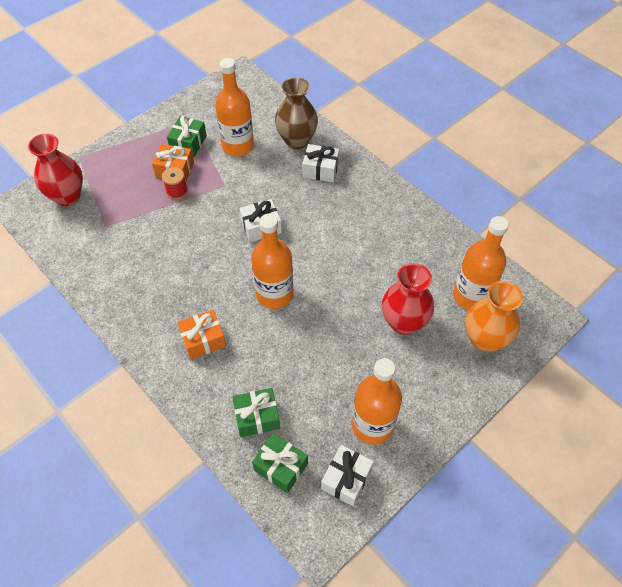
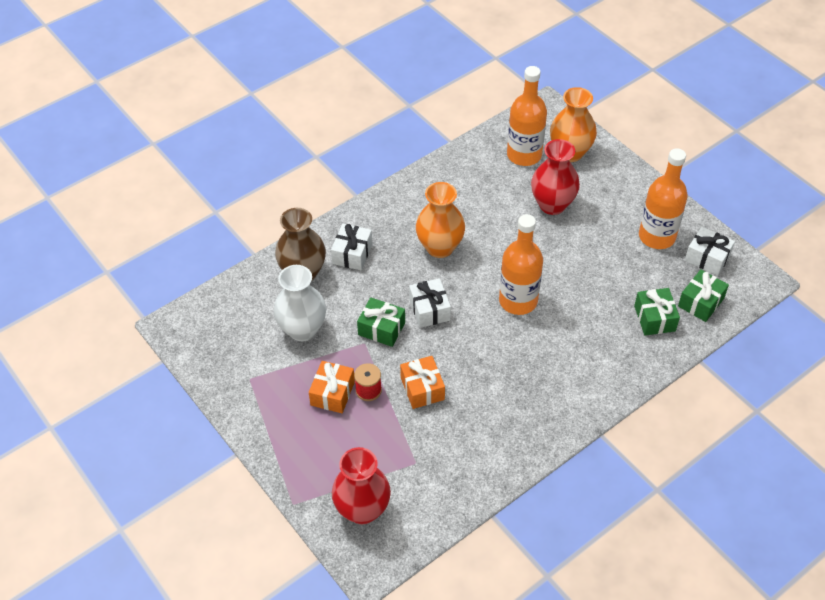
camera: 85 degrees left, 5 degrees down
(188, 143) = (289, 380): green gift -> green gift (381, 329)
(203, 340) = (572, 361): orange gift -> orange gift (422, 388)
(238, 146) = (302, 329): orange bottle -> white vase
(334, 231) = (440, 247): none -> orange vase

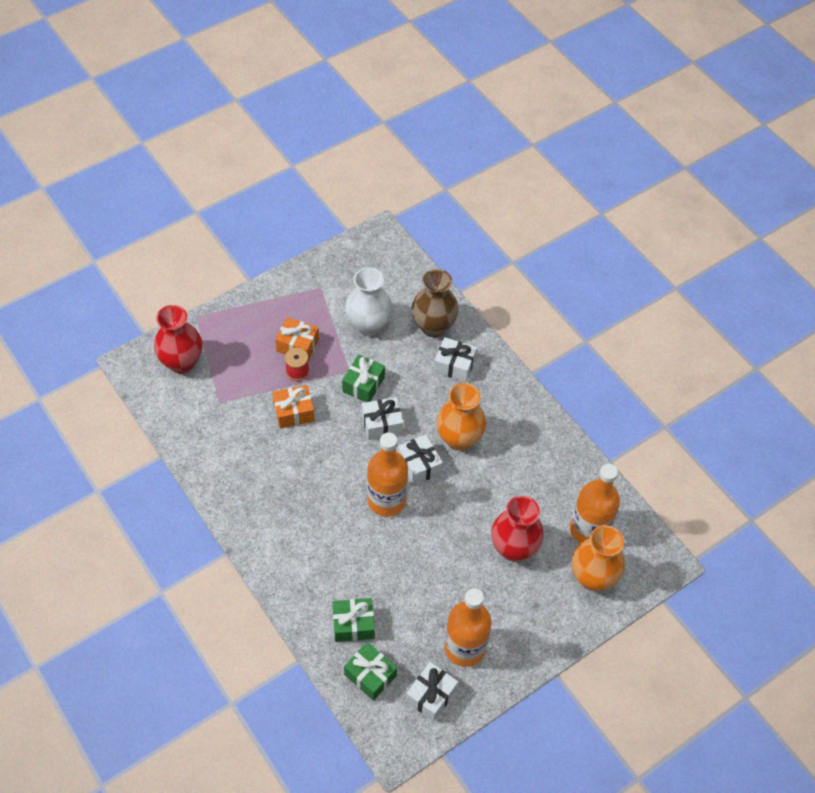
camera: 90 degrees right, 5 degrees up
(474, 277) = (419, 465): none -> white gift

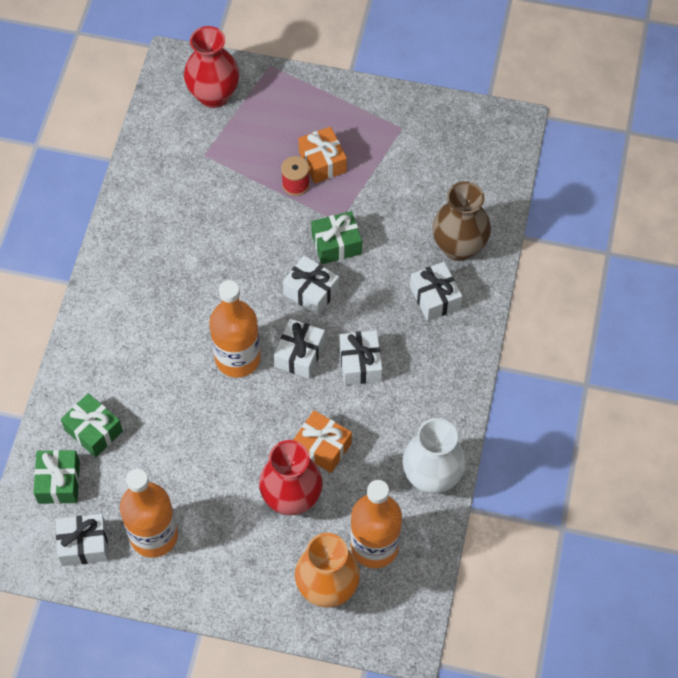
camera: 50 degrees right, 5 degrees up
(294, 412) = (252, 216): orange gift -> orange gift (322, 447)
(368, 325) = (403, 196): white vase -> white vase (431, 477)
(459, 438) = (360, 363): orange vase -> white gift

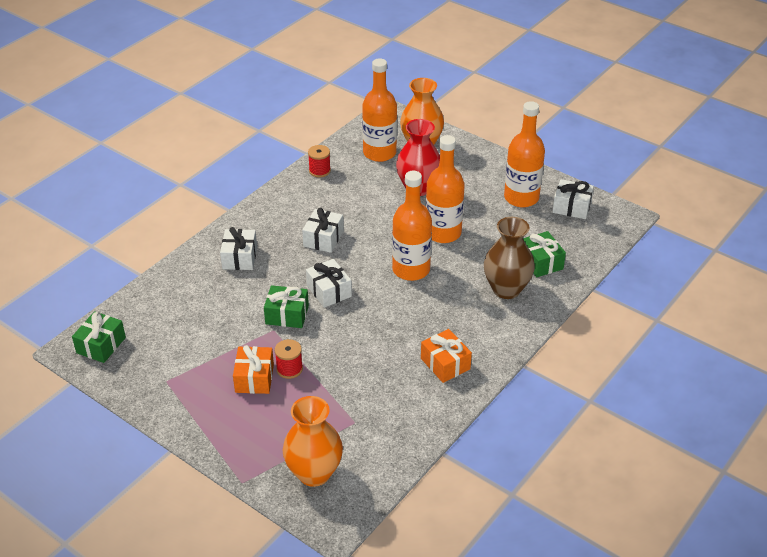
camera: 155 degrees left, 20 degrees down
(59, 482) = (578, 243): green gift -> green gift (101, 345)
(214, 95) = (314, 473): red vase -> orange vase
(226, 431) = (443, 233): none -> orange bottle
(299, 354) = (363, 257): white gift -> none
(322, 447) = (381, 205): orange gift -> orange gift (445, 364)
(431, 477) = (319, 171): white vase -> red spool
(459, 247) = (195, 281): brown vase -> brown vase (506, 289)

